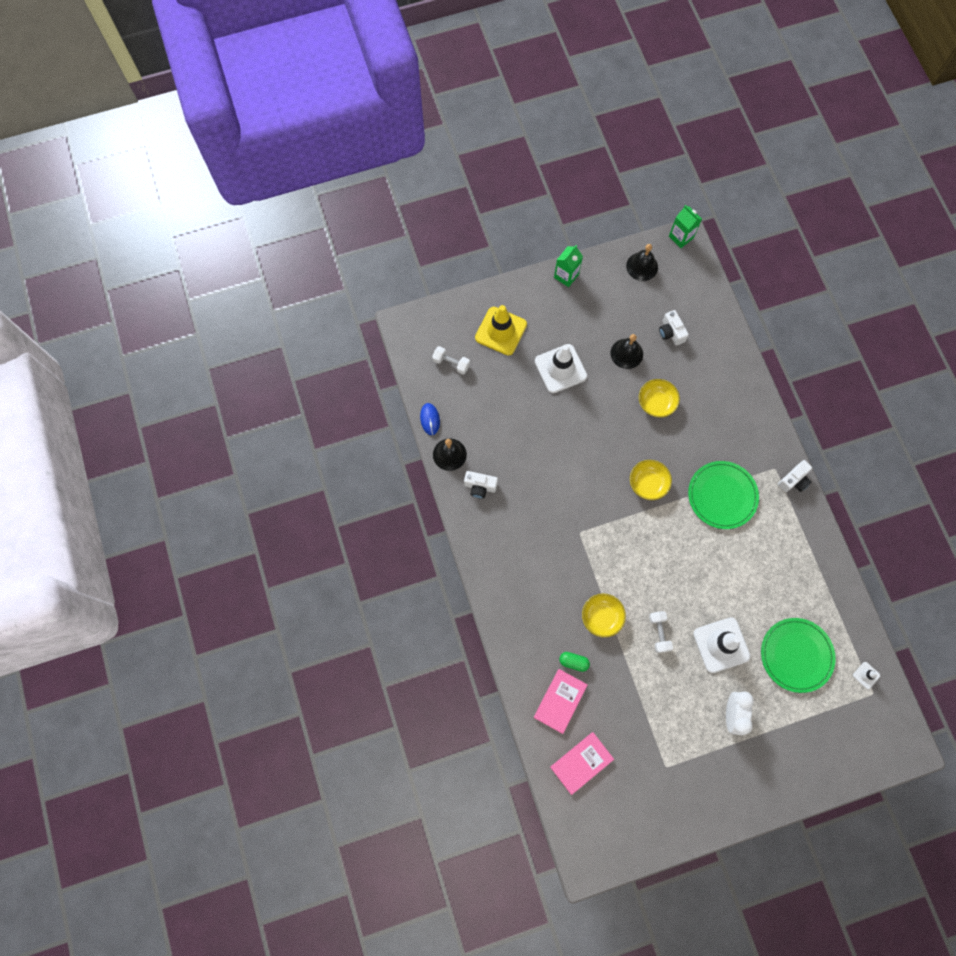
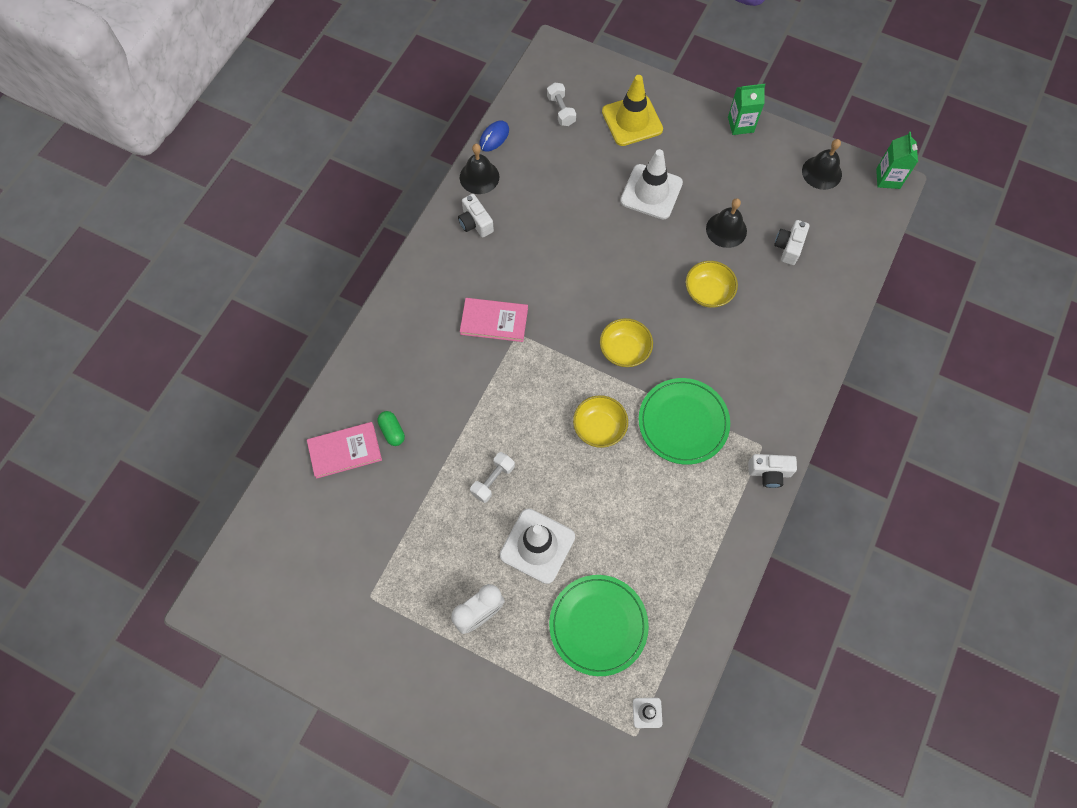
camera: 45 degrees right, 5 degrees down
(581, 763) = (304, 518): pink book -> pink book (494, 321)
(601, 617) = (458, 419): yellow bowl -> yellow bowl (599, 427)

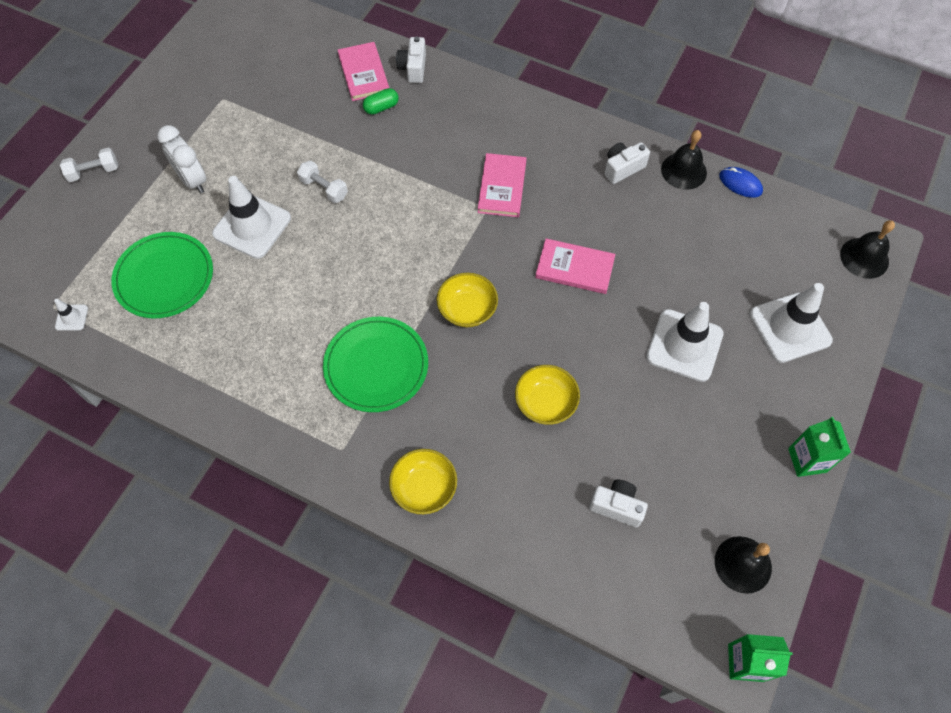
camera: 90 degrees right, 5 degrees down
(561, 110) = (791, 250): white dumbbell -> white dumbbell (94, 172)
(580, 265) = (575, 268): none -> pink book
(599, 427) = (375, 282): yellow bowl -> yellow bowl (424, 488)
(632, 120) = (790, 327): yellow traffic cone -> white traffic cone
(726, 229) = (637, 430): black bell -> black bell (864, 258)
(769, 473) = (308, 455): white camera -> white camera (413, 68)

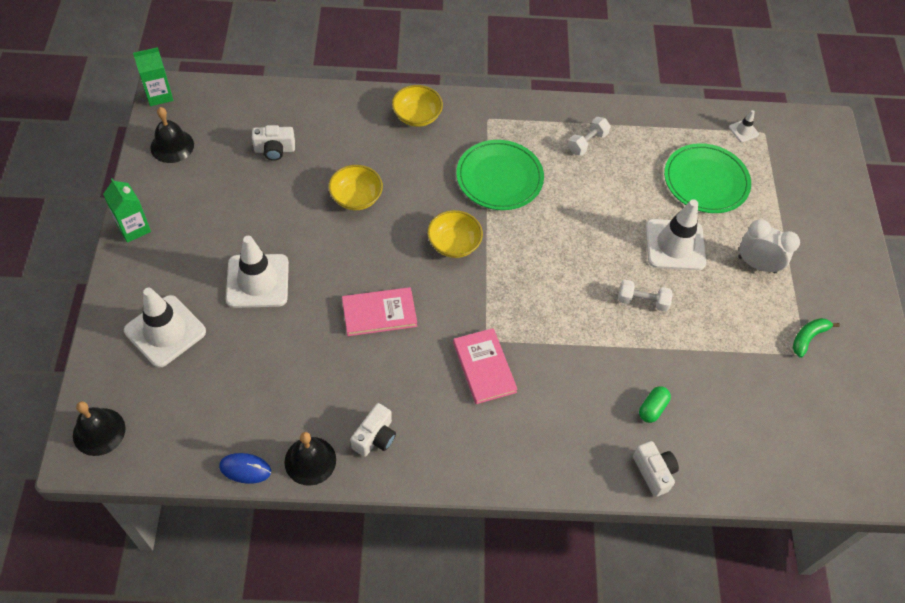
camera: 150 degrees right, 5 degrees down
(94, 172) = (842, 240): white dumbbell -> white dumbbell (587, 142)
(208, 109) = (808, 338): none -> green banana
(363, 74) = (698, 442): pink book -> none

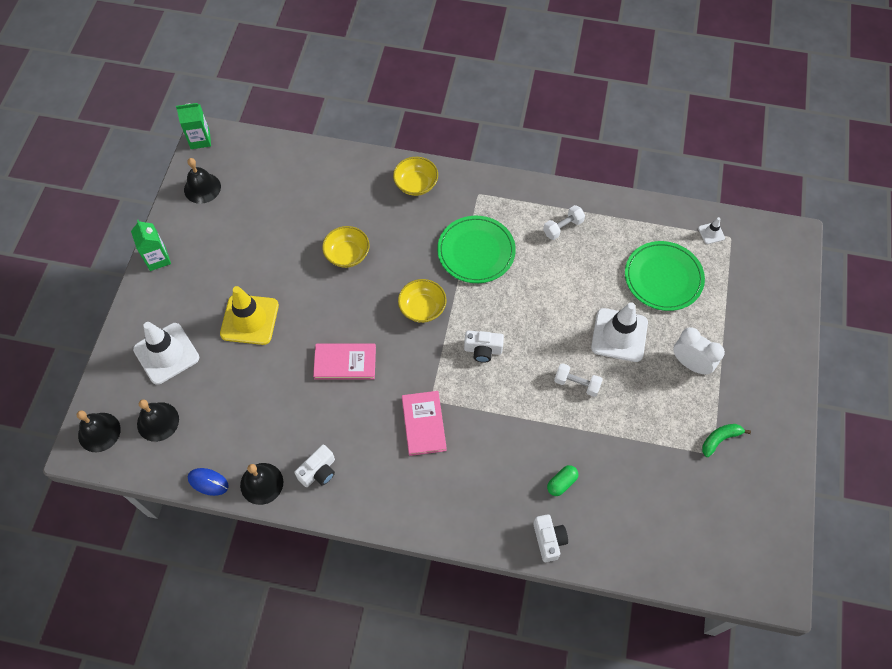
camera: 15 degrees right, 5 degrees up
(170, 409) = (158, 421): none -> black bell
(257, 281) = (249, 319): white traffic cone -> yellow traffic cone
(274, 150) = (287, 202): white camera -> white camera (483, 350)

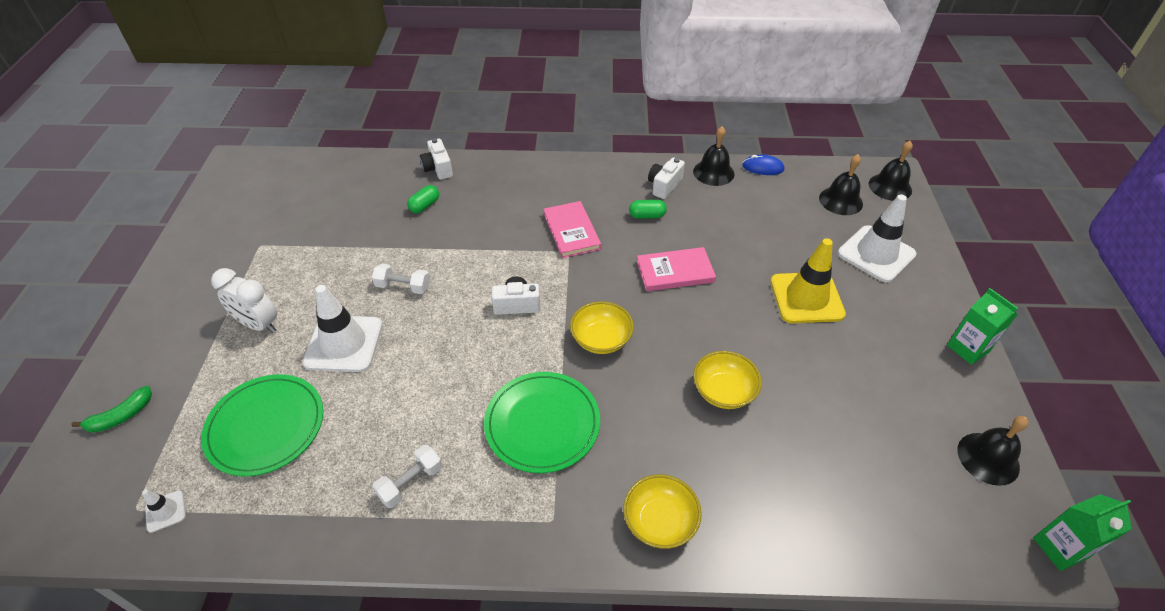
camera: 170 degrees right, 15 degrees down
(348, 432) = (647, 216): none -> green capsule
(720, 439) = (247, 258): green banana -> green banana (121, 416)

